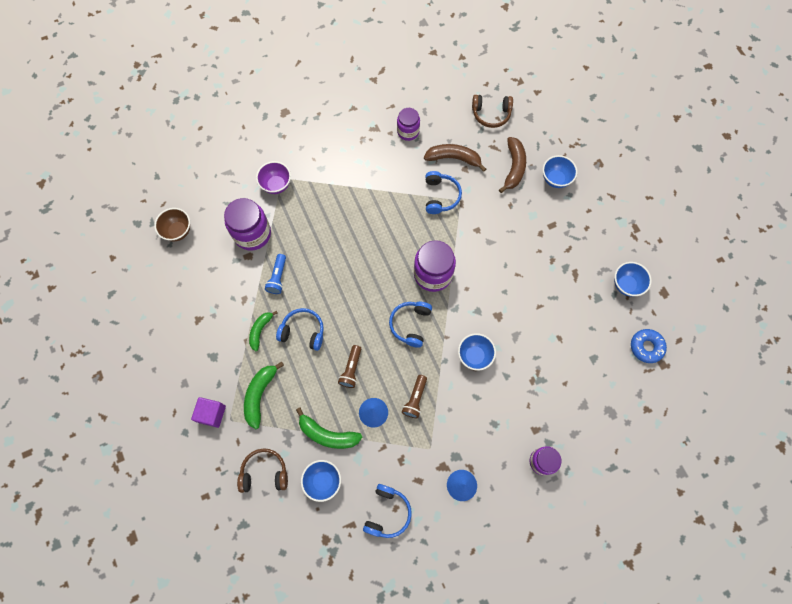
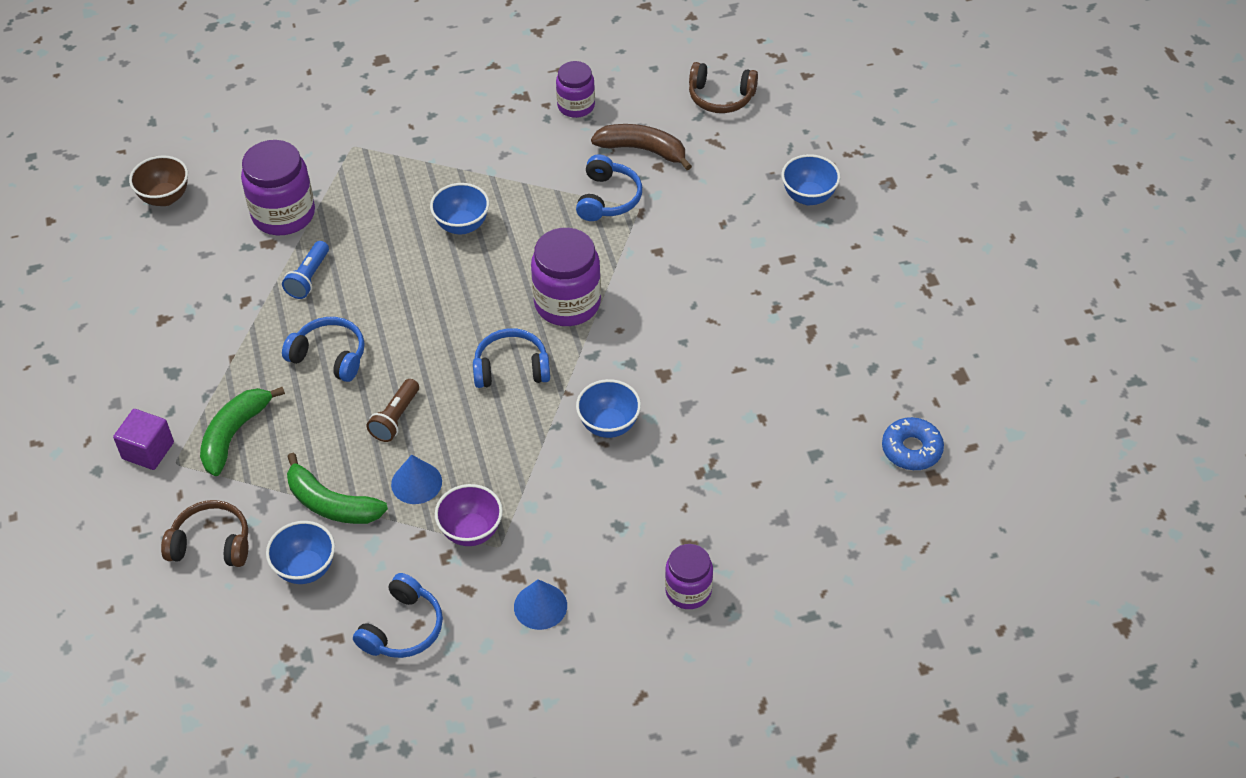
camera: 10 degrees right, 20 degrees down
(260, 330) = (260, 346): green banana -> none
(276, 185) = (341, 154): purple bowl -> purple bowl (471, 531)
(410, 324) = (511, 368): blue headphones -> blue headphones turned 60 degrees clockwise
(415, 399) = (492, 473): brown flashlight -> none
(513, 167) = (741, 173): brown banana -> none
(626, 285) = (896, 357): blue bowl -> blue bowl (462, 225)

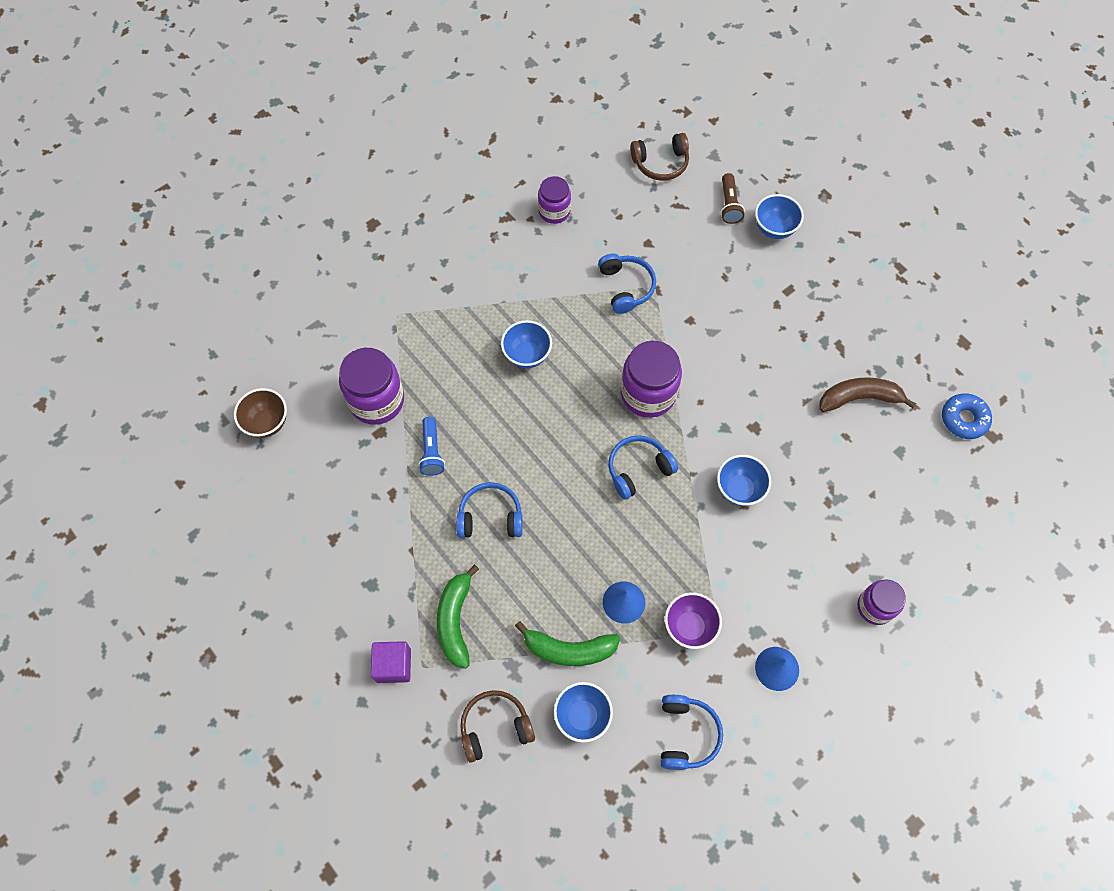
camera: 25 degrees left, 15 degrees up
(395, 418) = (574, 551): brown flashlight -> brown flashlight (729, 205)
(643, 150) = (628, 233): brown banana -> brown banana (859, 398)

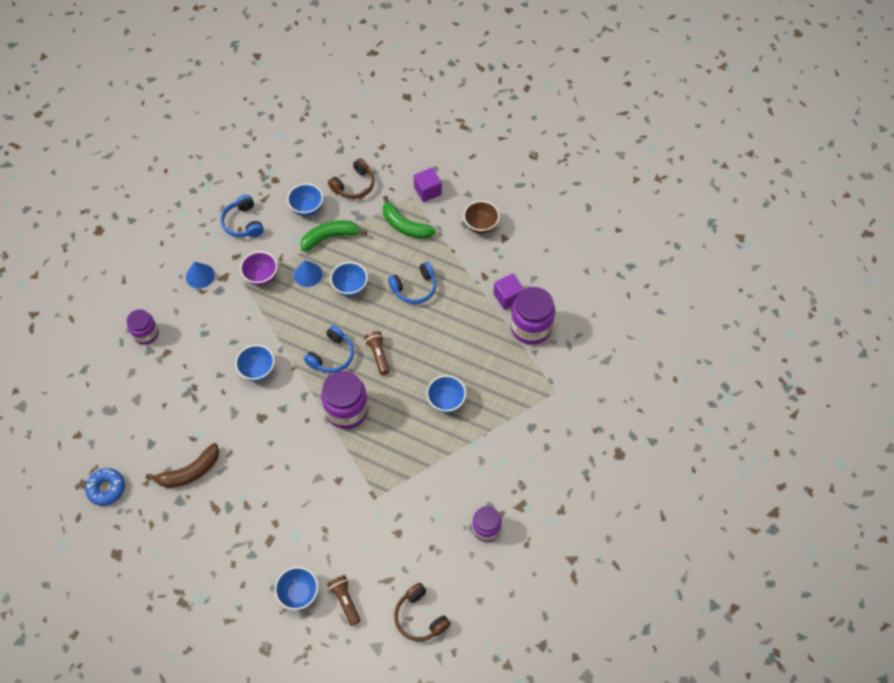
camera: 155 degrees right, 5 degrees down
(267, 423) = (591, 284): brown bowl -> brown bowl (481, 226)
(379, 452) = (508, 297): none -> purple cube
(431, 452) = (474, 311): blue flashlight -> none
(455, 620) = (405, 225): green banana -> green banana turned 150 degrees clockwise
(574, 555) = (350, 287): none -> blue bowl
(580, 446) = (378, 355): none -> brown flashlight
(626, 287) = (398, 486): blue headphones -> none
(661, 163) = (420, 617): brown headphones -> brown headphones turned 90 degrees counterclockwise

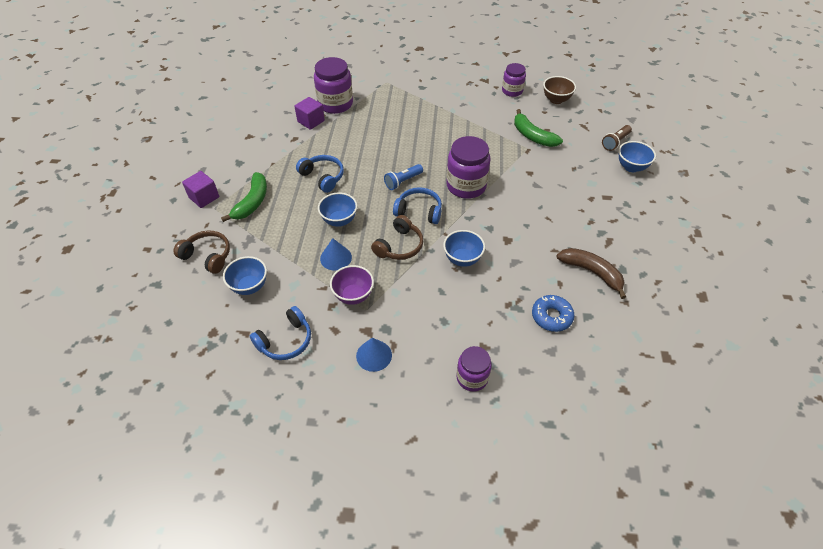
camera: 110 degrees left, 10 degrees down
(106, 488) = (655, 333): blue donut -> blue donut (551, 316)
(330, 237) = (283, 254): green banana -> green banana (532, 136)
(378, 355) = (403, 181): brown flashlight -> blue flashlight
(420, 617) = (595, 105): brown headphones -> brown headphones (399, 246)
(446, 401) = (425, 132): blue bowl -> none
(481, 226) = (239, 153): brown bowl -> brown bowl (556, 100)

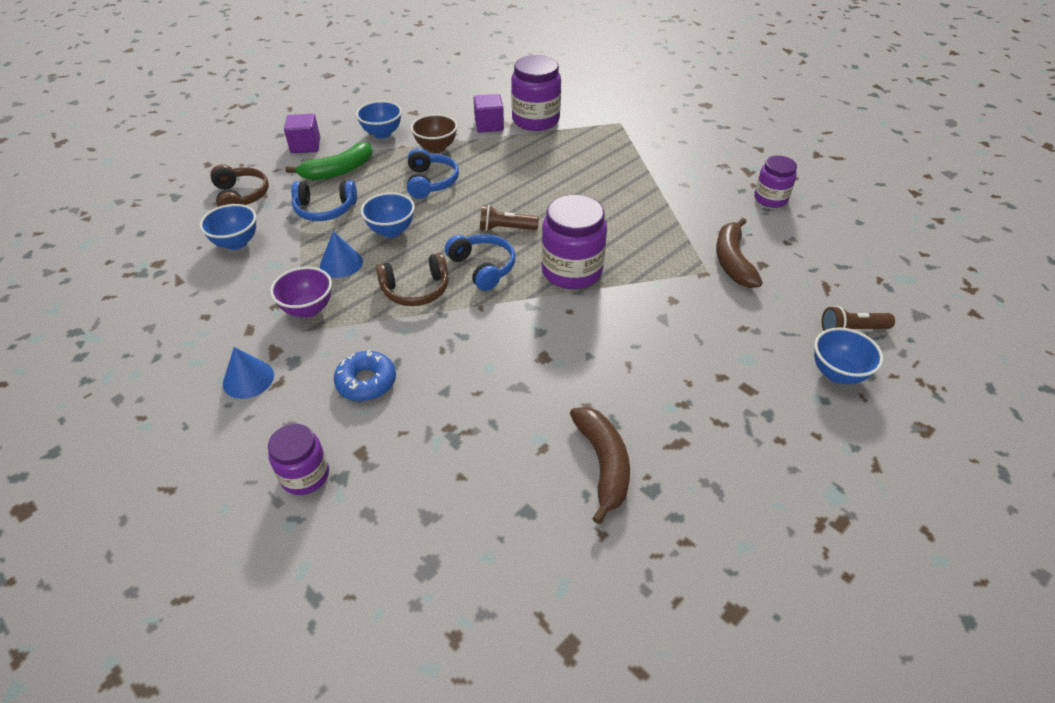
camera: 40 degrees right, 5 degrees down
(285, 341) = (198, 310): blue headphones -> blue headphones (325, 210)
(403, 181) = (505, 228): blue flashlight -> brown flashlight
(462, 259) = (463, 345): blue bowl -> blue bowl (382, 134)
(532, 136) = (732, 261): green banana -> brown banana
(551, 316) = (481, 478): blue donut -> blue donut (366, 382)
(556, 100) = (823, 236): brown bowl -> brown bowl (436, 148)

